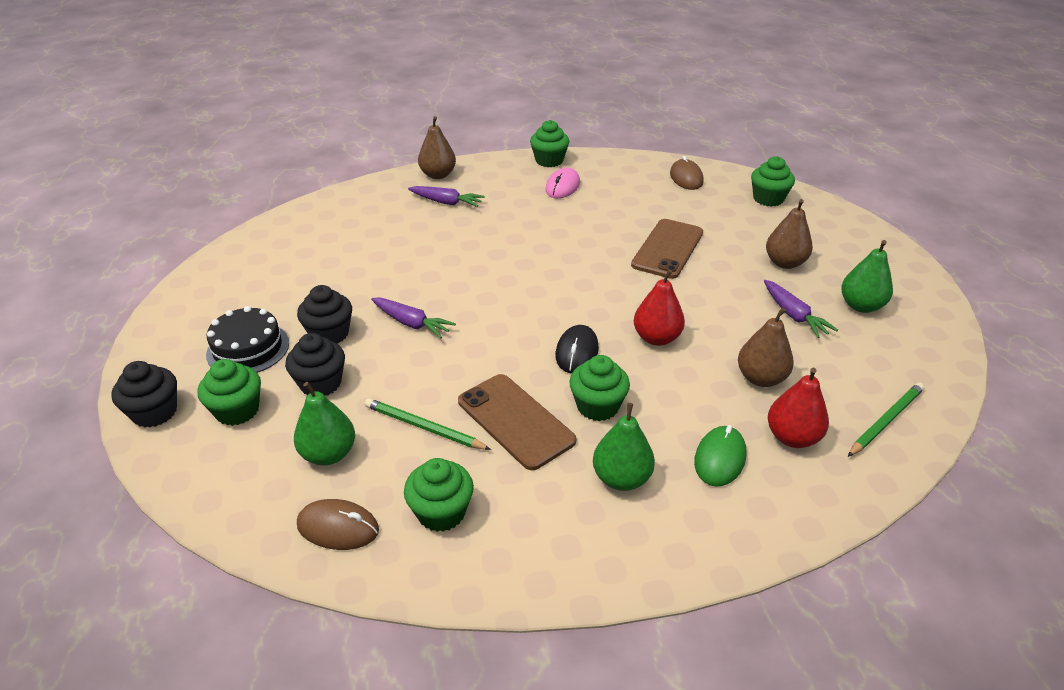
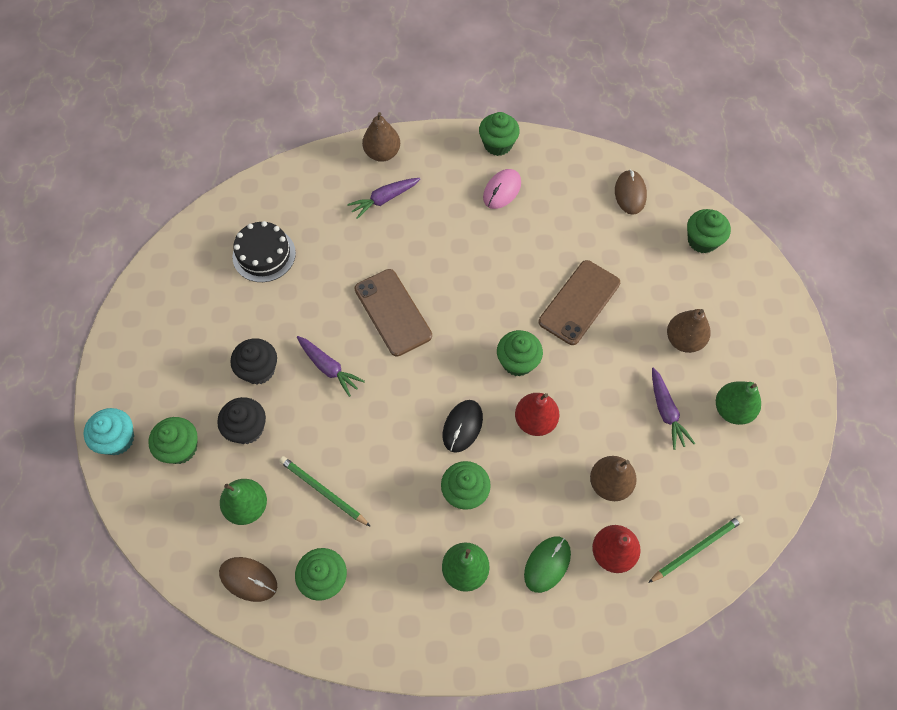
camera: 10 degrees right, 25 degrees up
(155, 412) = (117, 439): black cupcake -> turquoise cupcake
(248, 349) = (191, 377): black cake -> black cake (264, 255)
(446, 202) = (384, 199): purple carrot -> purple carrot turned 120 degrees clockwise
(515, 421) = (395, 497): brown phone -> brown phone (393, 312)
(620, 296) = (517, 362): none -> green cupcake

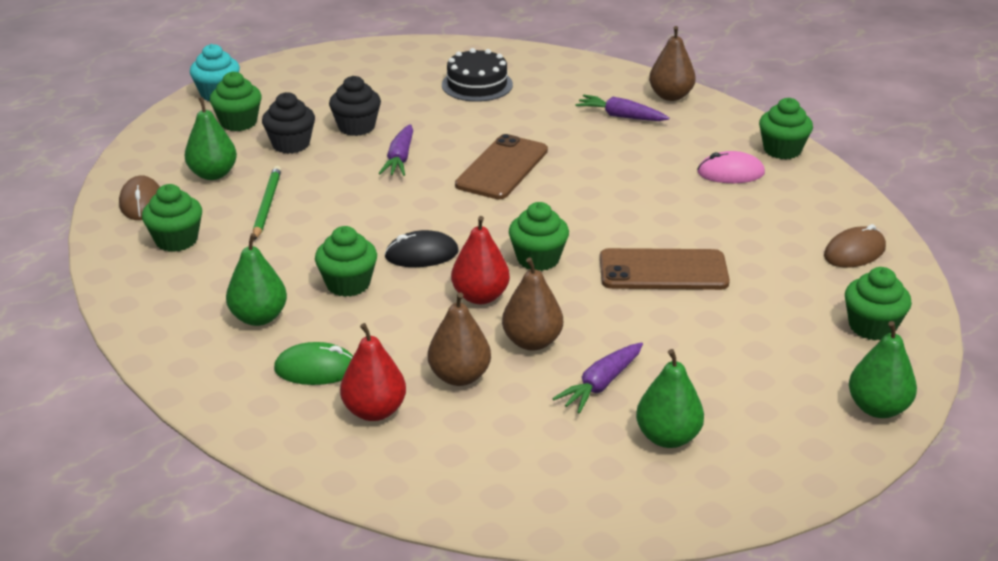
camera: 55 degrees right, 30 degrees down
(683, 340) = (715, 362): brown pear -> brown pear (532, 342)
(696, 548) = (444, 476): green pencil -> none
(769, 293) = (877, 408): none -> green pear

